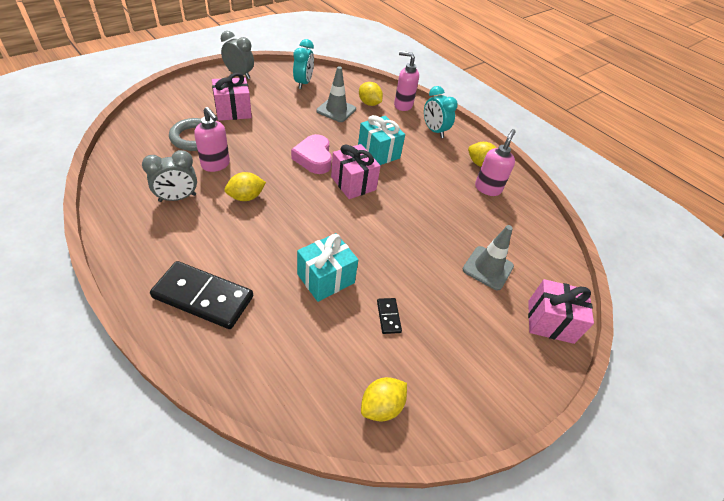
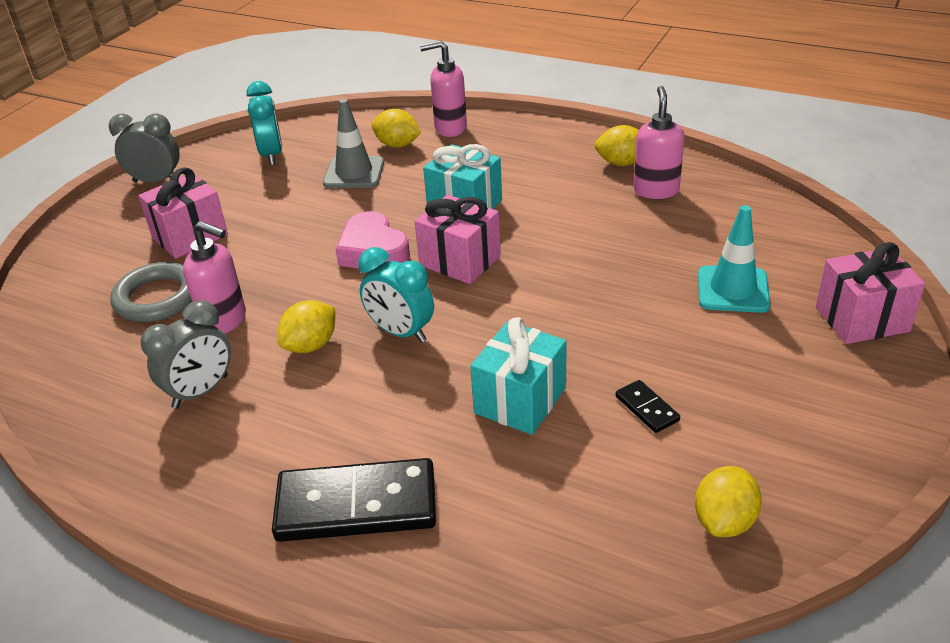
camera: 15 degrees left, 10 degrees down
(434, 131) = (523, 145): turquoise clock -> turquoise clock (401, 332)
(488, 268) = (733, 290): grey traffic cone -> turquoise traffic cone

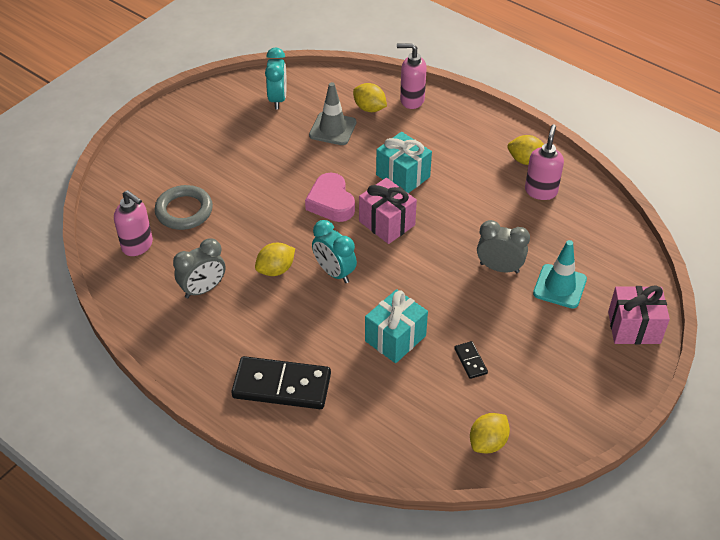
camera: 10 degrees right, 10 degrees up
(156, 181) = (193, 107): grey clock -> grey clock (499, 268)
(190, 236) = (211, 163): pink gift -> none
(224, 321) = (224, 239): pink soap dispenser -> pink soap dispenser (138, 245)

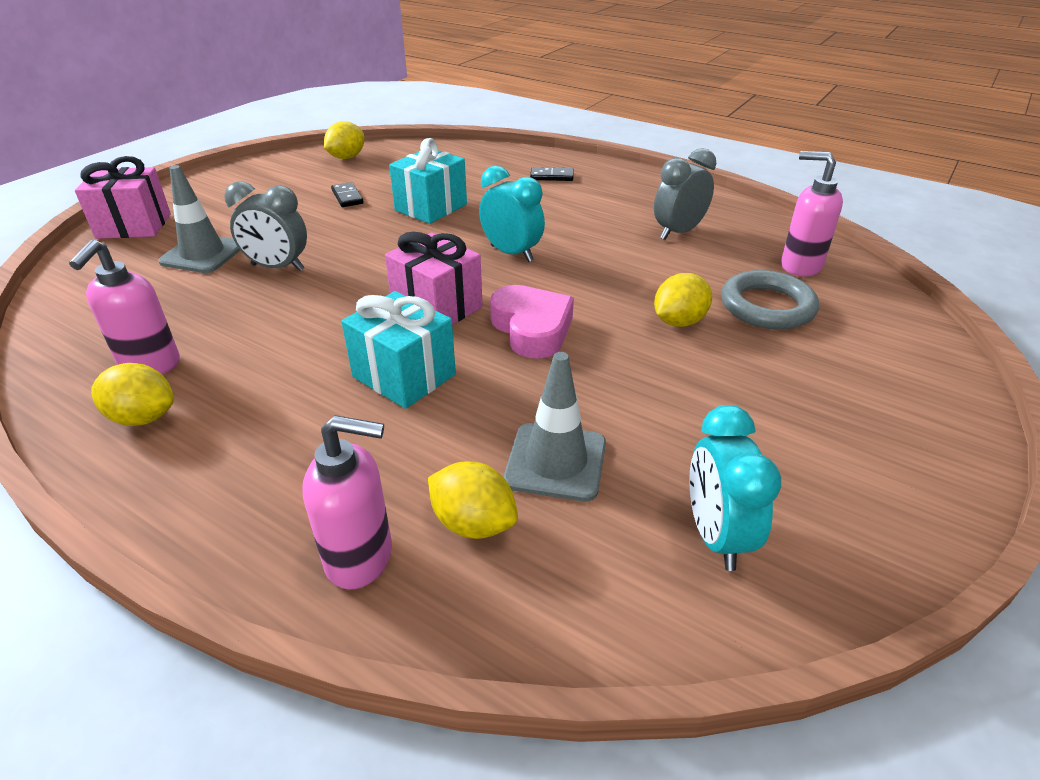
camera: 175 degrees right, 10 degrees down
(276, 269) = (592, 252): yellow lemon -> yellow lemon (679, 322)
(282, 385) = (551, 176): black domino -> black domino, size x0.44
(559, 286) = (202, 254): turquoise traffic cone -> grey traffic cone

